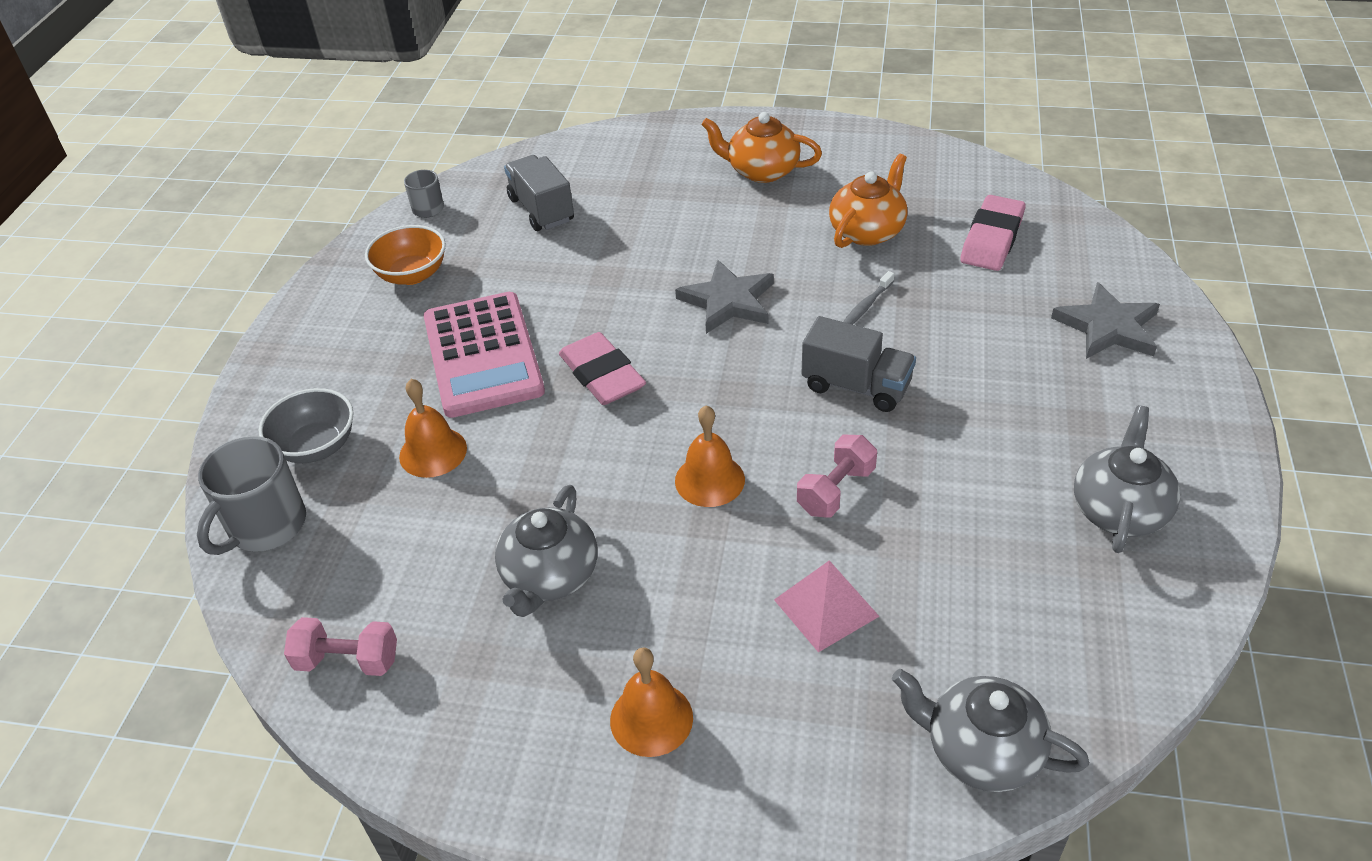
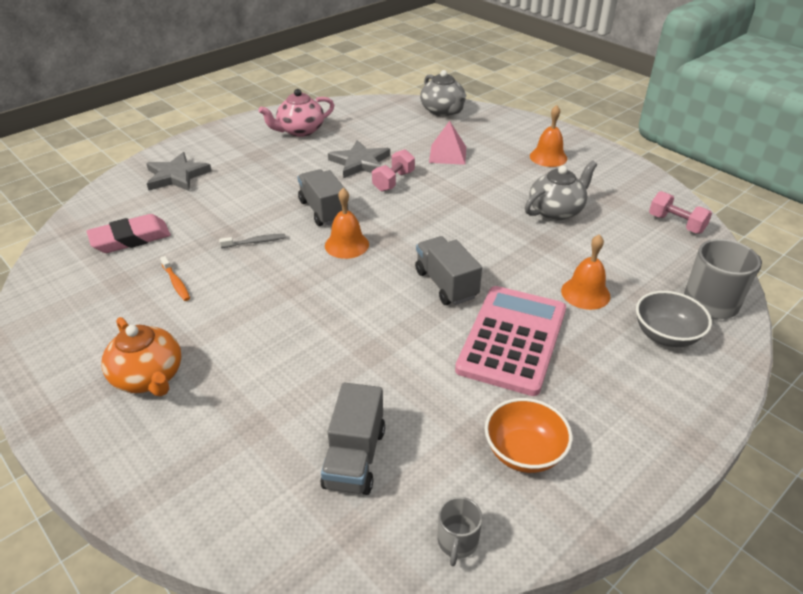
camera: 145 degrees left, 5 degrees down
(602, 375) = (446, 284): pink eraser -> grey truck
(709, 480) = (444, 210): orange bell -> orange bell (346, 245)
(728, 301) = (321, 287): grey star -> grey star (360, 163)
(836, 490) = (393, 181): pink dumbbell -> pink dumbbell turned 45 degrees counterclockwise
(867, 231) = (176, 283): orange teapot -> orange toothbrush
(1119, 509) = (300, 131): grey teapot -> pink teapot

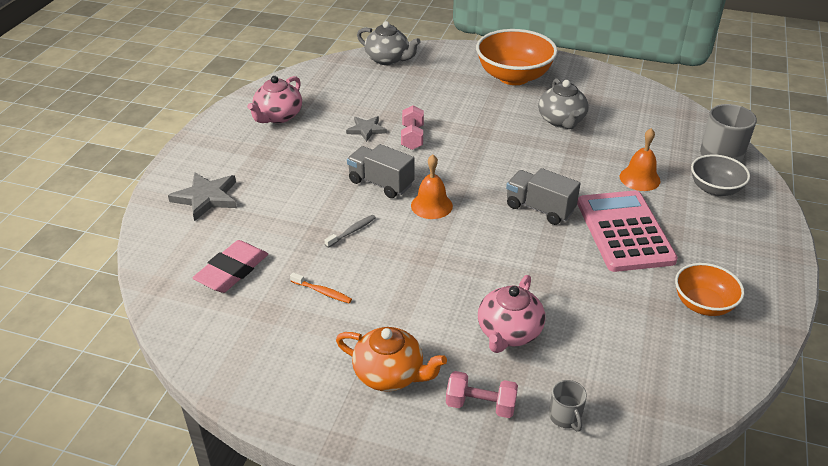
camera: 30 degrees left, 0 degrees up
(290, 388) = (509, 332): none -> pink teapot
(354, 458) = (604, 358): grey truck -> none
(360, 163) = (366, 130): grey star -> grey star, size x0.64
(447, 154) = (432, 99): pink pyramid -> none
(457, 542) = (718, 378): grey mug -> grey mug (565, 417)
(548, 157) = (514, 77): orange bell -> orange bowl
(556, 210) = (561, 121): grey teapot -> grey teapot turned 150 degrees clockwise
(676, 224) = (650, 103): pink dumbbell -> pink dumbbell (480, 405)

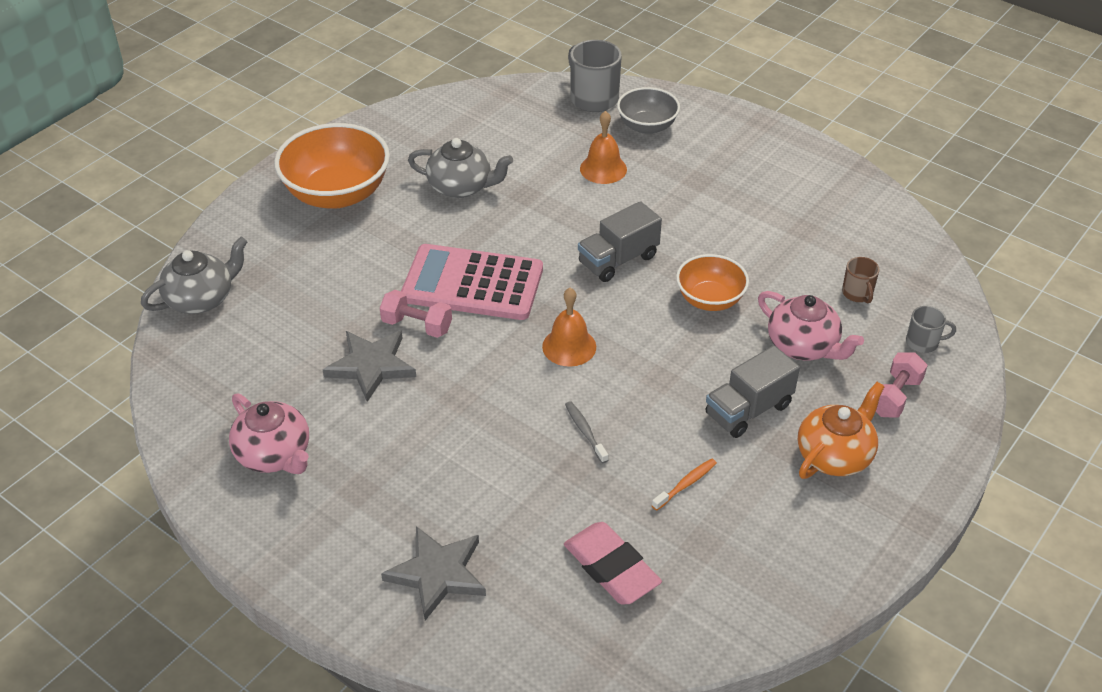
camera: 70 degrees left, 5 degrees up
(366, 130) = (371, 366): grey star -> grey star, size x1.56
(381, 183) = (501, 381): grey truck -> grey truck (748, 410)
(601, 358) = (857, 293): none -> brown mug
(624, 231) = (684, 212): pink calculator -> pink calculator (472, 284)
(703, 304) = (809, 202): orange bowl -> orange bowl (710, 299)

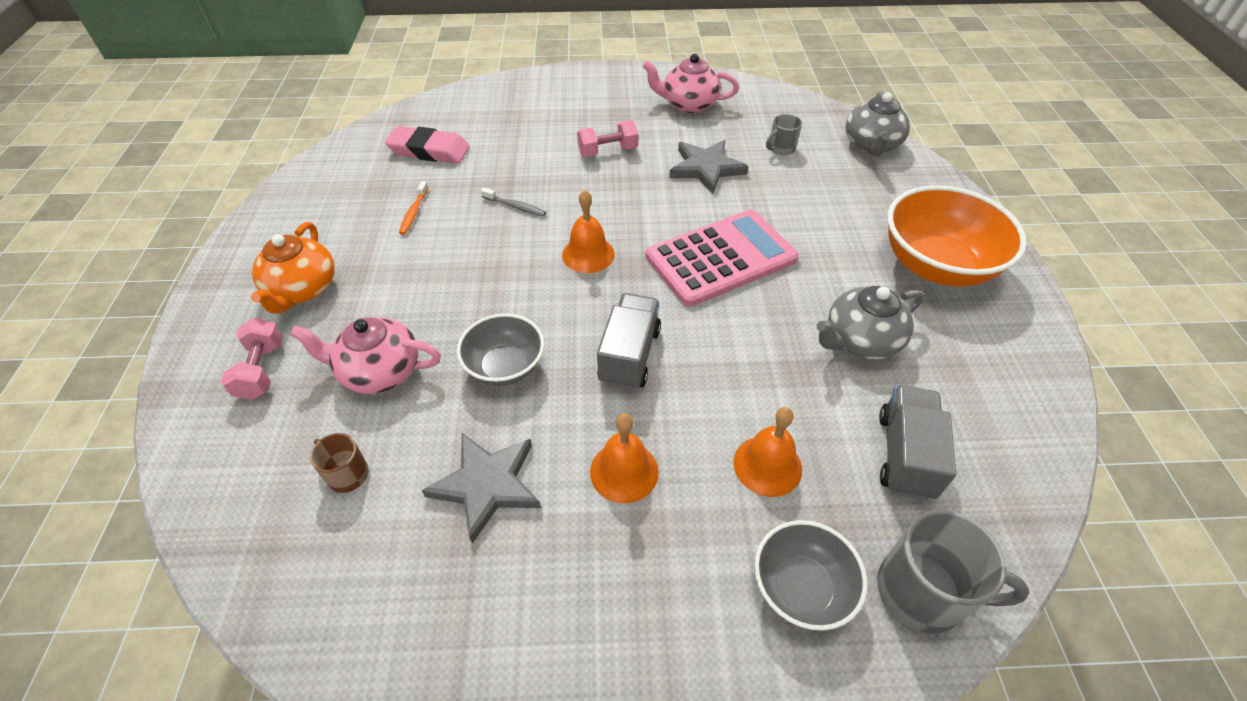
camera: 140 degrees right, 5 degrees up
(417, 326) = (715, 206): pink dumbbell -> pink dumbbell (608, 151)
(438, 574) = (529, 105): grey star -> grey star (486, 485)
(686, 207) = (624, 471): none -> orange bell
(710, 299) = (505, 367): orange bowl -> grey bowl
(748, 410) = (398, 286): grey truck -> grey truck (905, 455)
(923, 342) = (245, 452): grey mug -> grey mug (781, 148)

